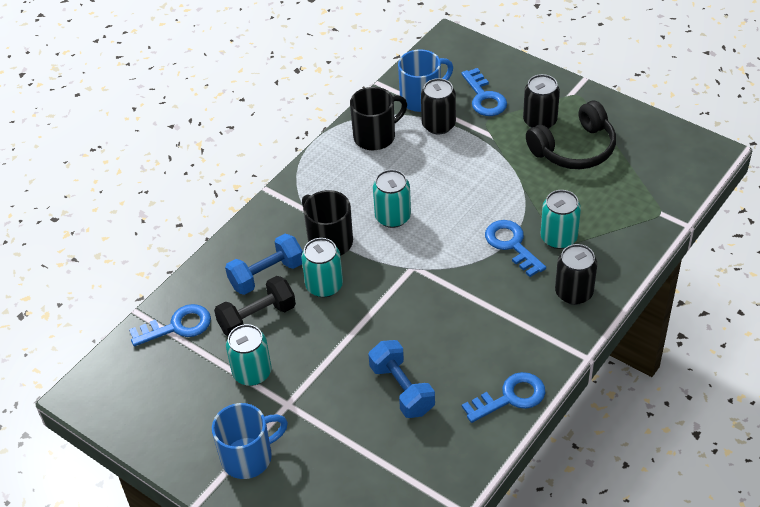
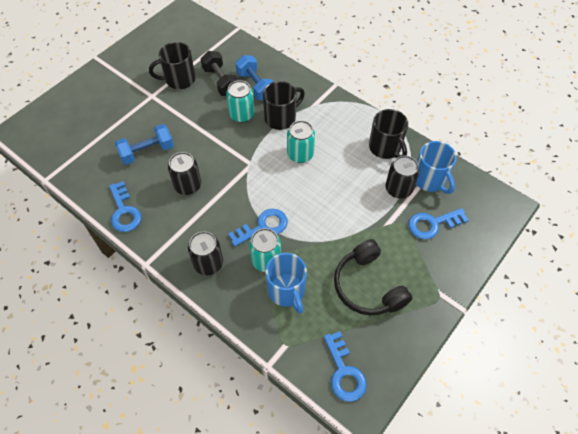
camera: 90 degrees right, 10 degrees up
(177, 326) = (222, 46): blue key -> blue key (344, 372)
(248, 457) = (119, 79): blue mug -> blue mug (287, 291)
(252, 372) = (179, 80): turquoise can -> black mug
(540, 121) = (403, 263): black can -> black can (188, 185)

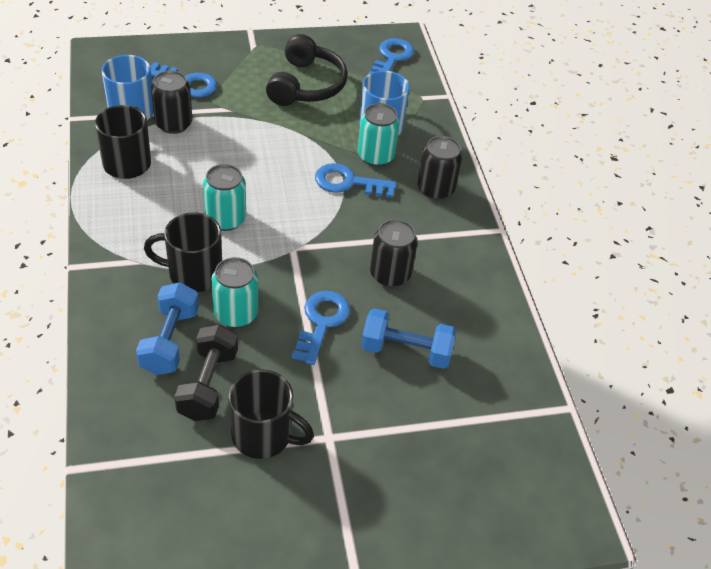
camera: 145 degrees left, 10 degrees down
(124, 211) = (489, 296): blue key -> blue key (321, 322)

